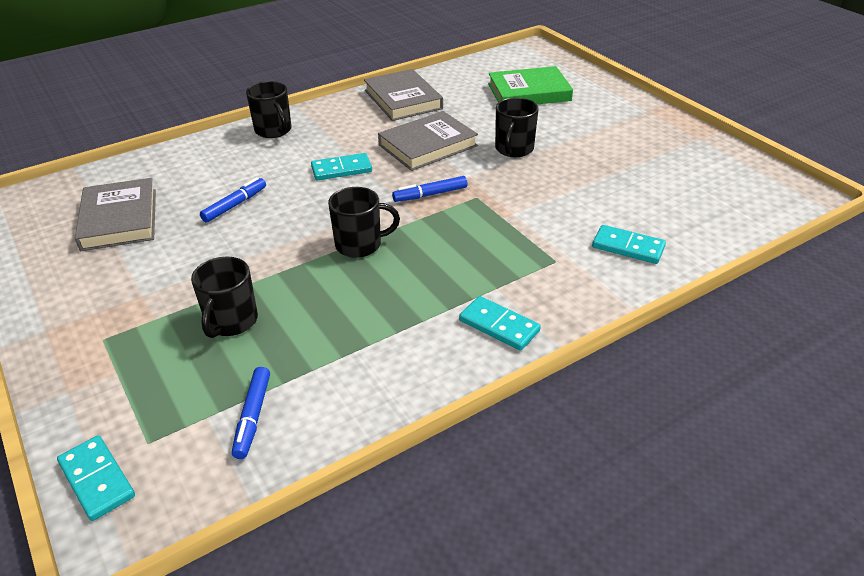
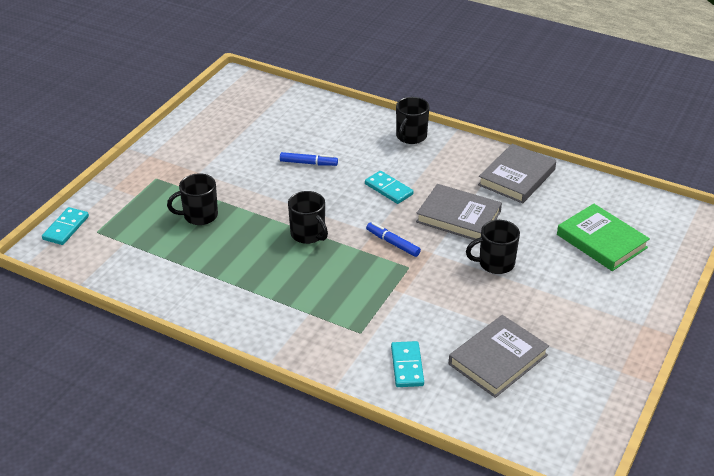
camera: 60 degrees right, 0 degrees up
(119, 219) = (258, 127): grey book -> grey book (498, 359)
(252, 417) = (133, 258): blue marker -> none
(499, 326) = (270, 327): turquoise domino -> none

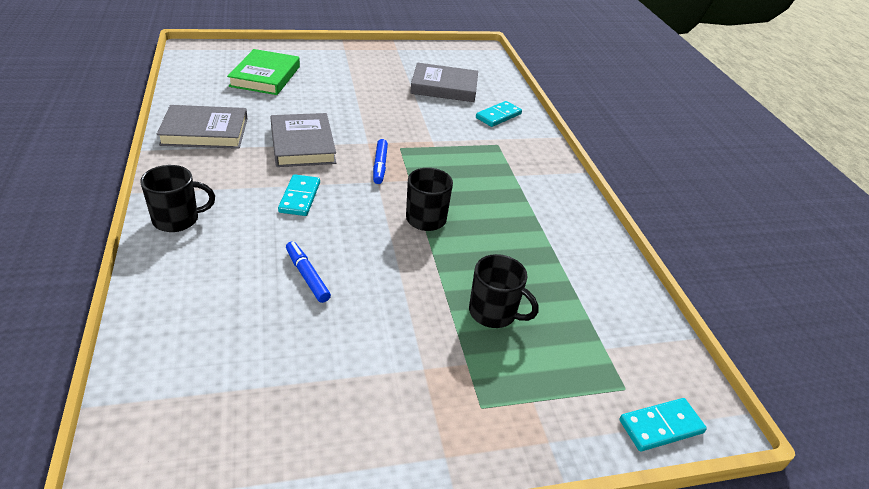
camera: 135 degrees left, 0 degrees up
(495, 263) = (346, 111): black mug -> none

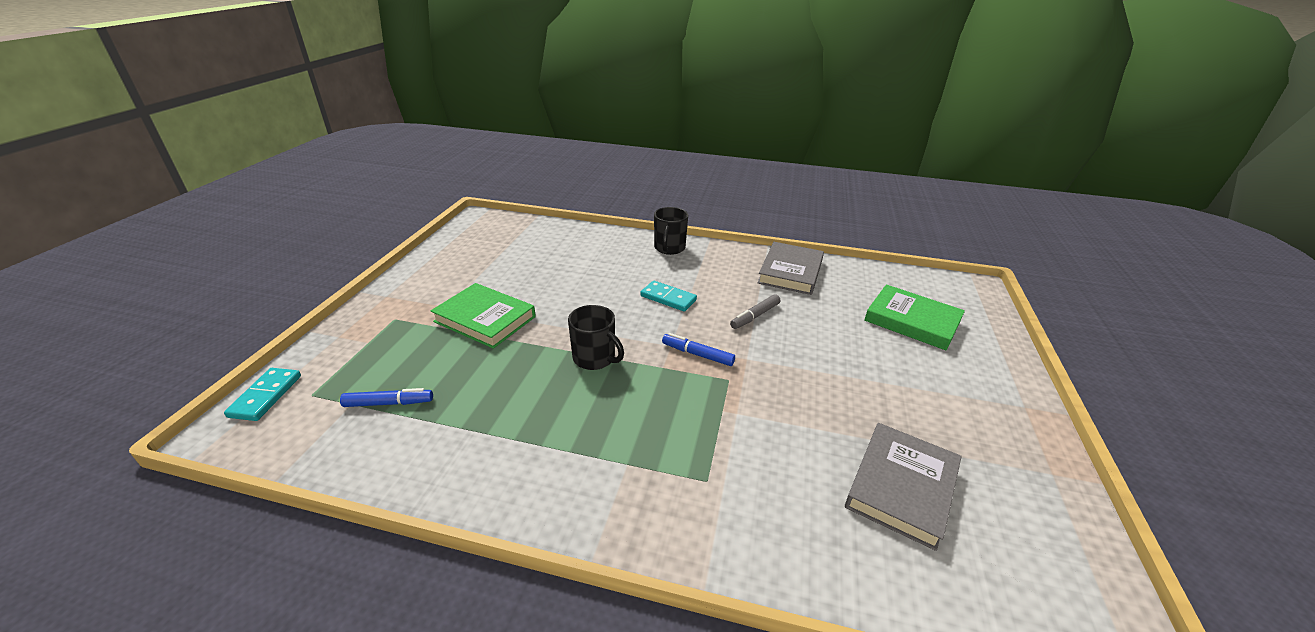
camera: 120 degrees right, 5 degrees down
(302, 144) = (755, 316): grey book -> grey marker
(307, 276) = (572, 283): blue marker -> blue marker (389, 403)
(423, 319) = (485, 319): none -> green book
(493, 313) = (454, 355): black mug -> none
(498, 116) = (792, 522): turquoise domino -> none

